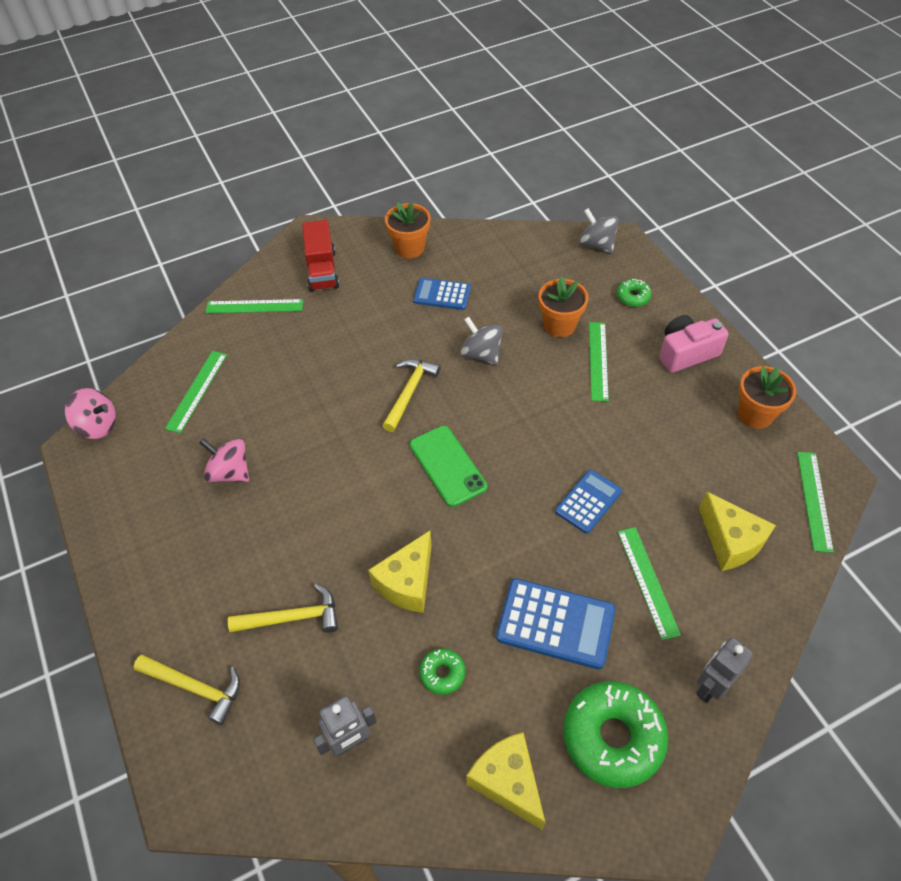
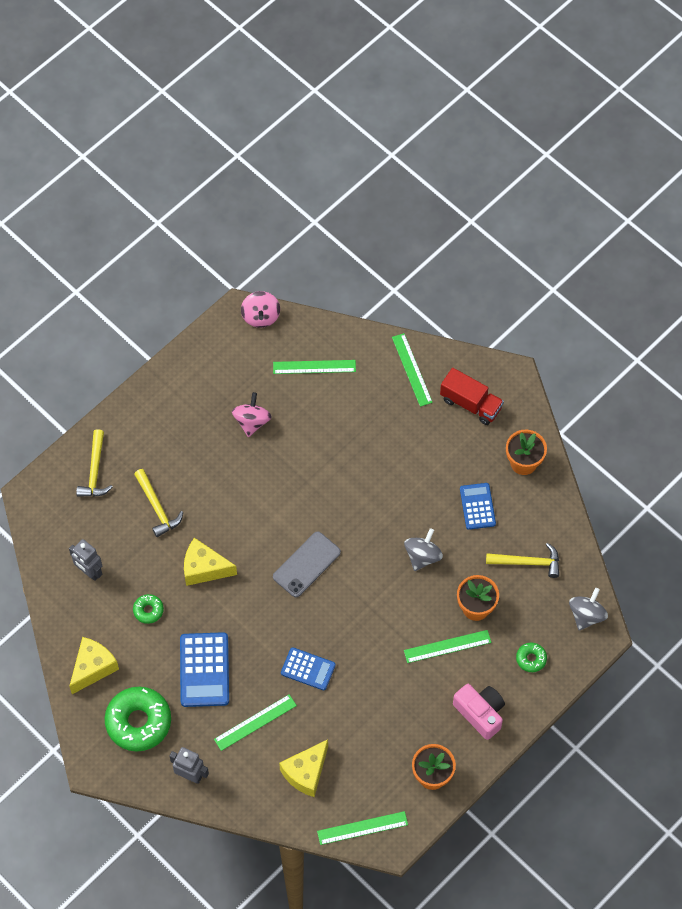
camera: 70 degrees right, 10 degrees up
(322, 270) = (470, 404): red truck -> red truck turned 120 degrees counterclockwise
(409, 392) = (364, 516): yellow hammer -> yellow hammer (527, 562)
(447, 466) = (306, 564): green phone -> grey phone

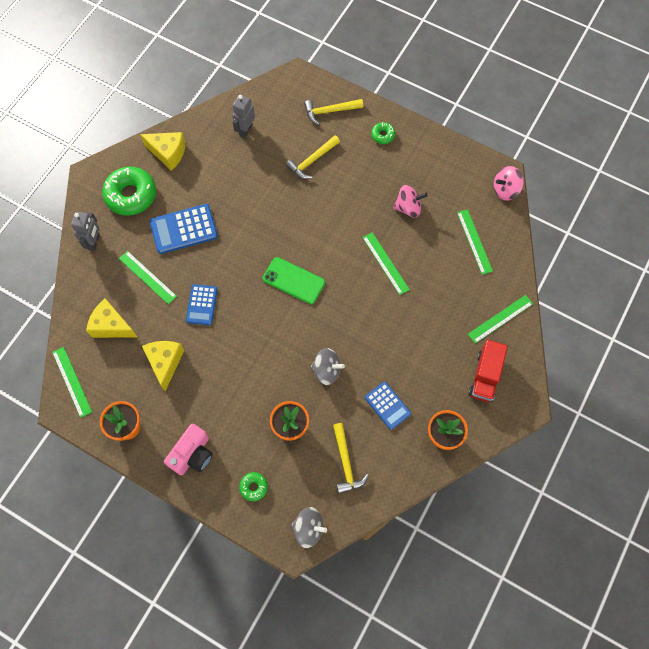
camera: 75 degrees right, 5 degrees up
(148, 610) = (224, 177): green donut -> green donut (383, 135)
(204, 568) = (269, 207): yellow cheese -> yellow cheese (165, 363)
(306, 564) = (293, 280): grey phone -> green phone
(447, 646) = (248, 411): green ruler -> green ruler (385, 263)
(477, 506) = (387, 405): blue calculator -> blue calculator turned 75 degrees clockwise

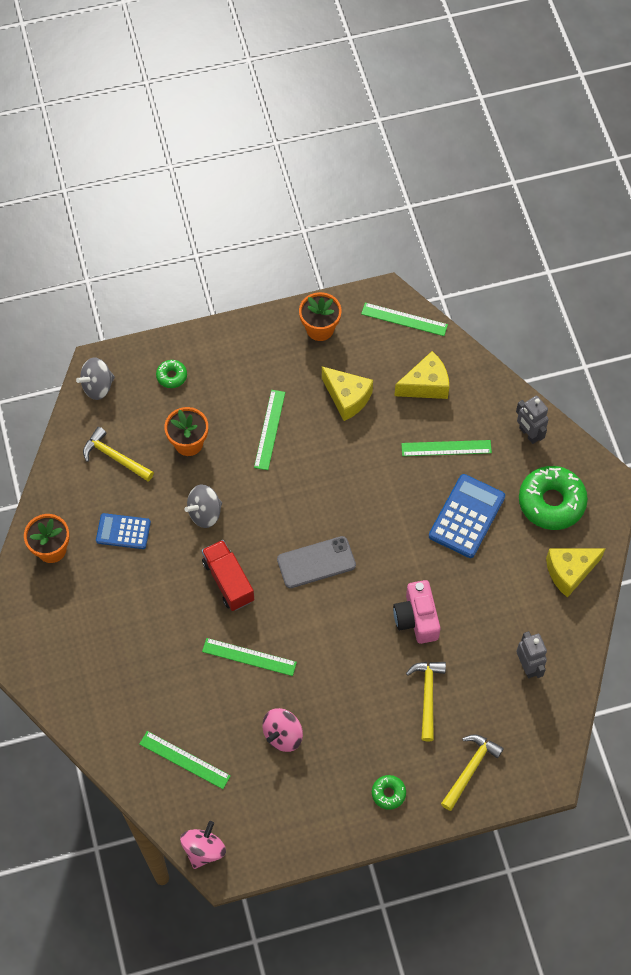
camera: 135 degrees right, 5 degrees down
(193, 454) = (246, 356): pink camera -> pink camera (416, 618)
(201, 305) = (372, 468): blue calculator -> none
(293, 280) = (316, 562): green phone -> grey phone
(485, 376) = (58, 634): red truck -> red truck (228, 581)
(500, 319) = (90, 702): green ruler -> green ruler (269, 429)

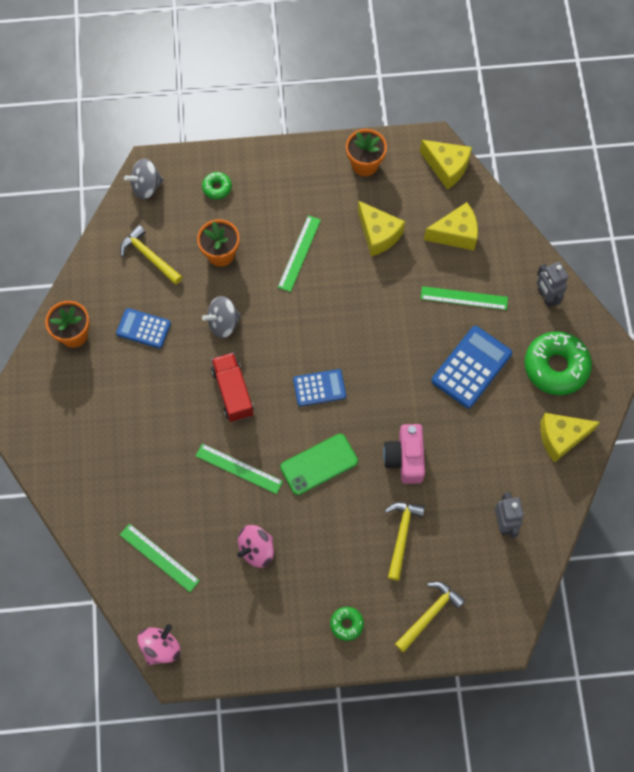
camera: 10 degrees right, 5 degrees up
(316, 562) = (319, 388): grey phone -> blue calculator
(330, 639) = (319, 464): none -> green phone
(404, 319) = (446, 167): green ruler -> yellow cheese

